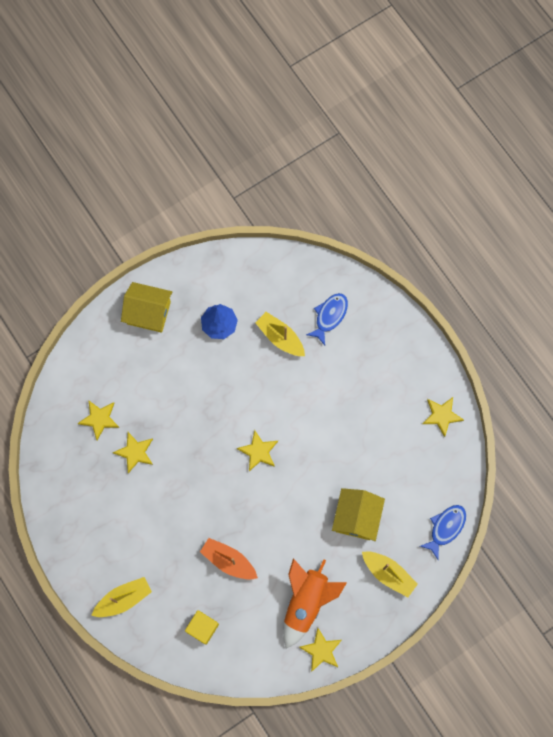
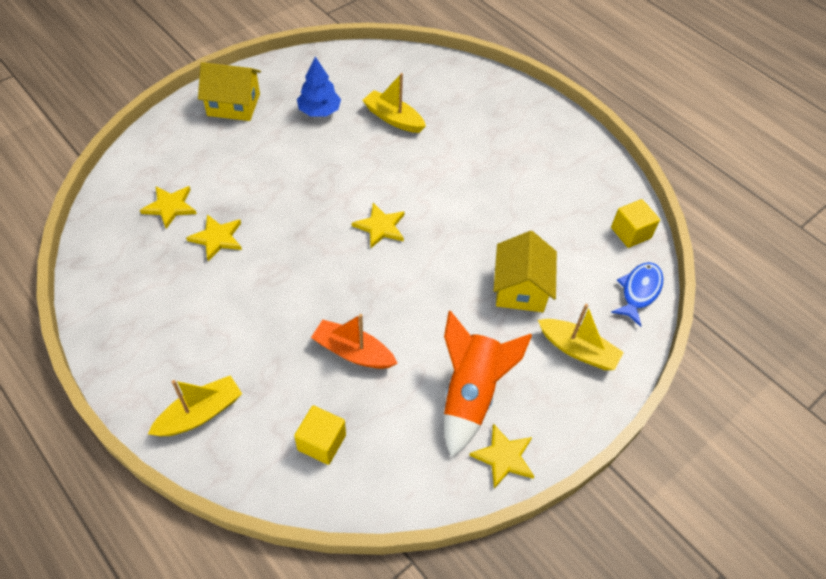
camera: 10 degrees left, 20 degrees down
(329, 316) = (448, 98): blue fish -> none
(442, 415) = (600, 178): yellow star -> none
(453, 473) = (630, 233): none -> yellow cube

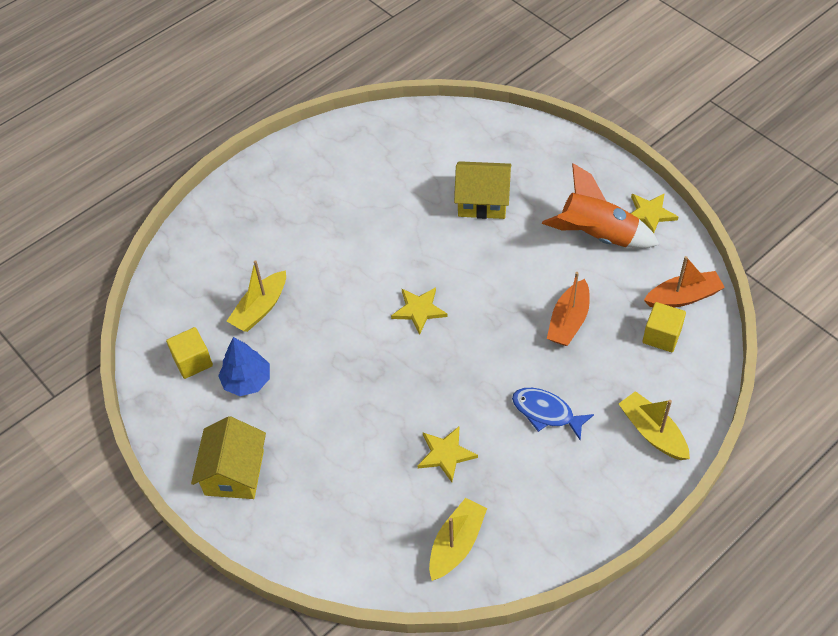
camera: 85 degrees left, 0 degrees up
(170, 207) = (404, 510): yellow star -> none
(374, 475) = (683, 297): none -> orange boat
(578, 350) = (542, 165): yellow boat -> yellow boat (456, 544)
(630, 233) = (411, 123): yellow cube -> yellow cube (193, 361)
(639, 291) = (477, 122): blue fish -> blue fish (546, 413)

